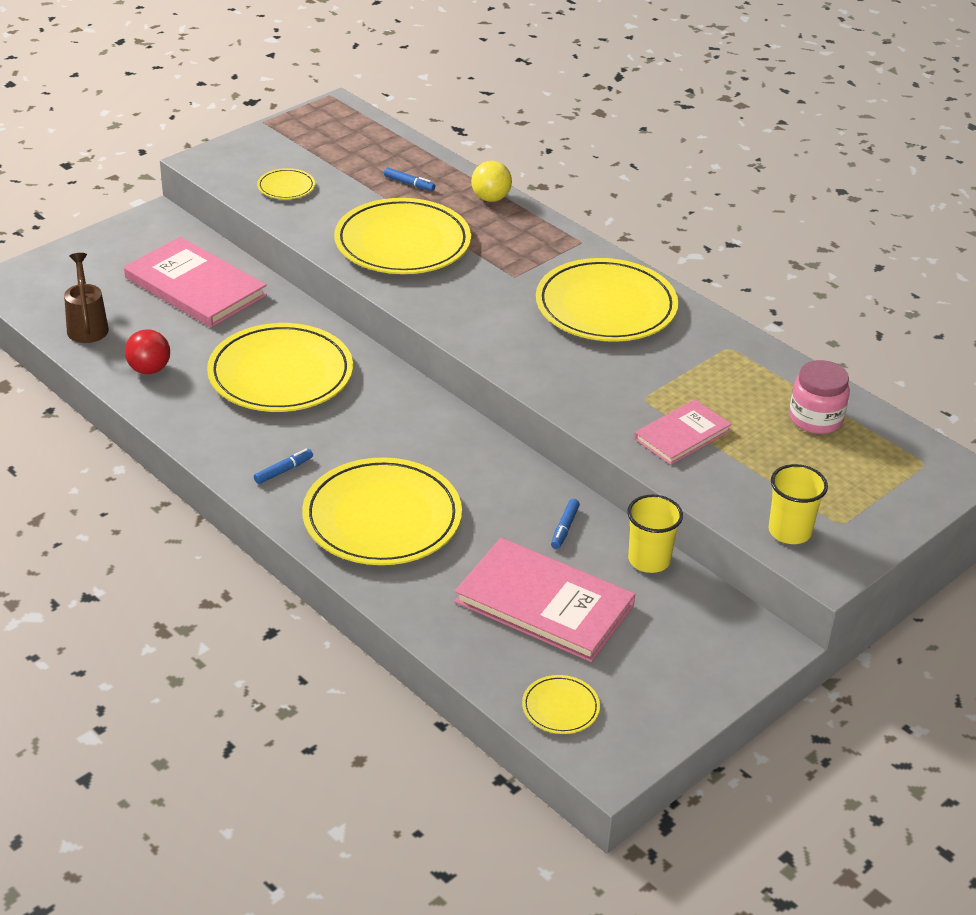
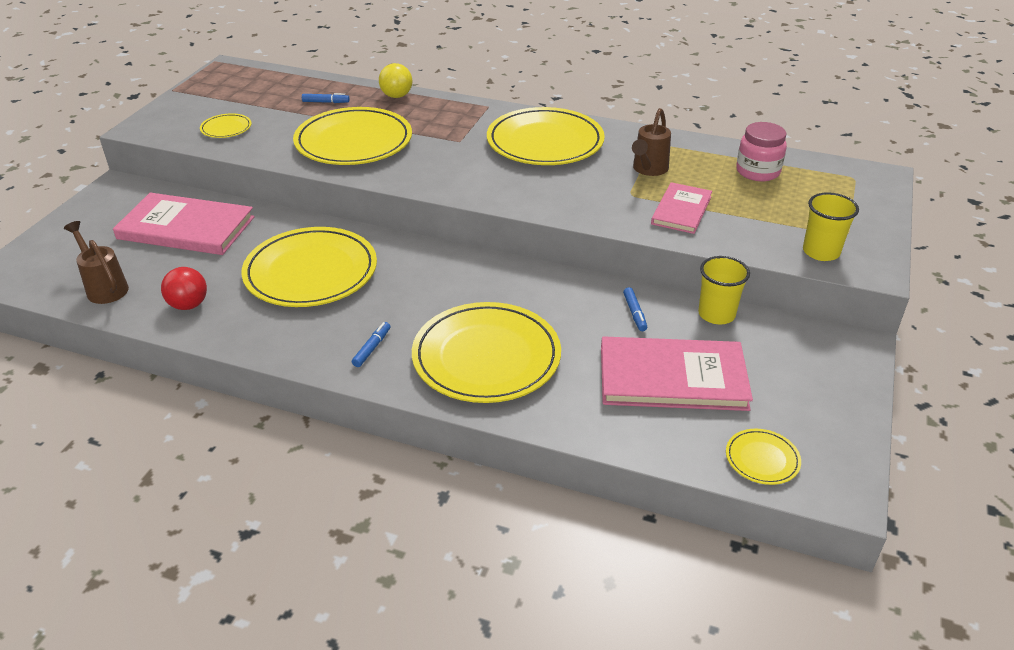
camera: 25 degrees left, 0 degrees up
(691, 376) = (648, 170): none -> brown watering can

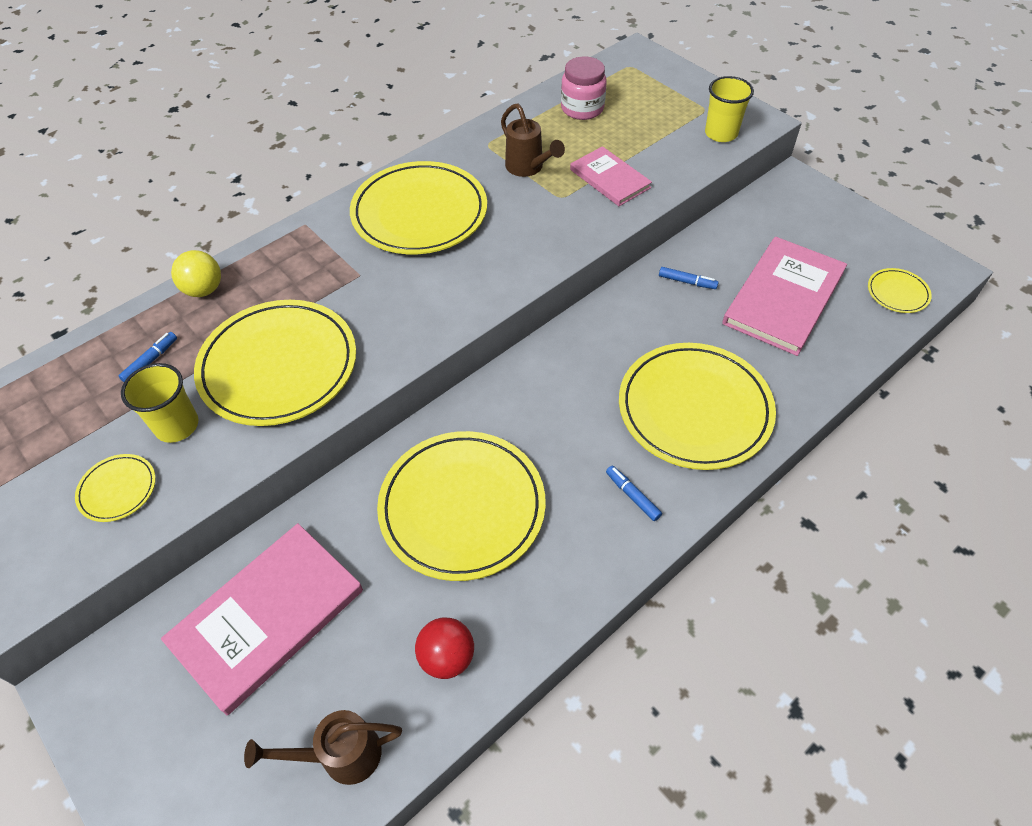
camera: 60 degrees left, 15 degrees up
(716, 314) = (717, 234): yellow cup -> yellow cup (177, 425)

